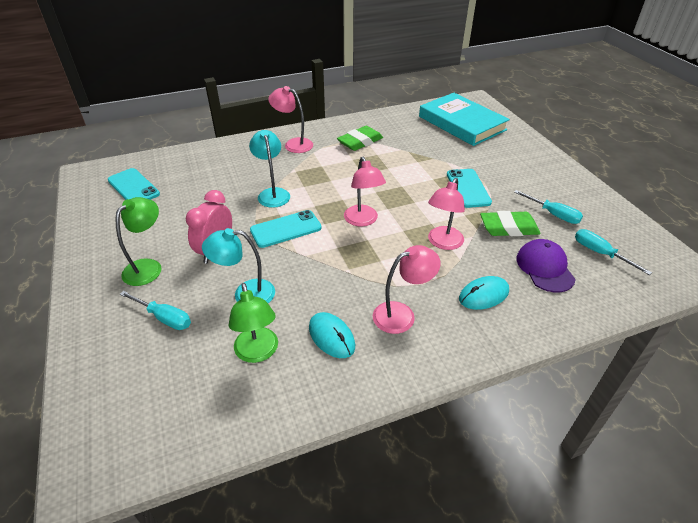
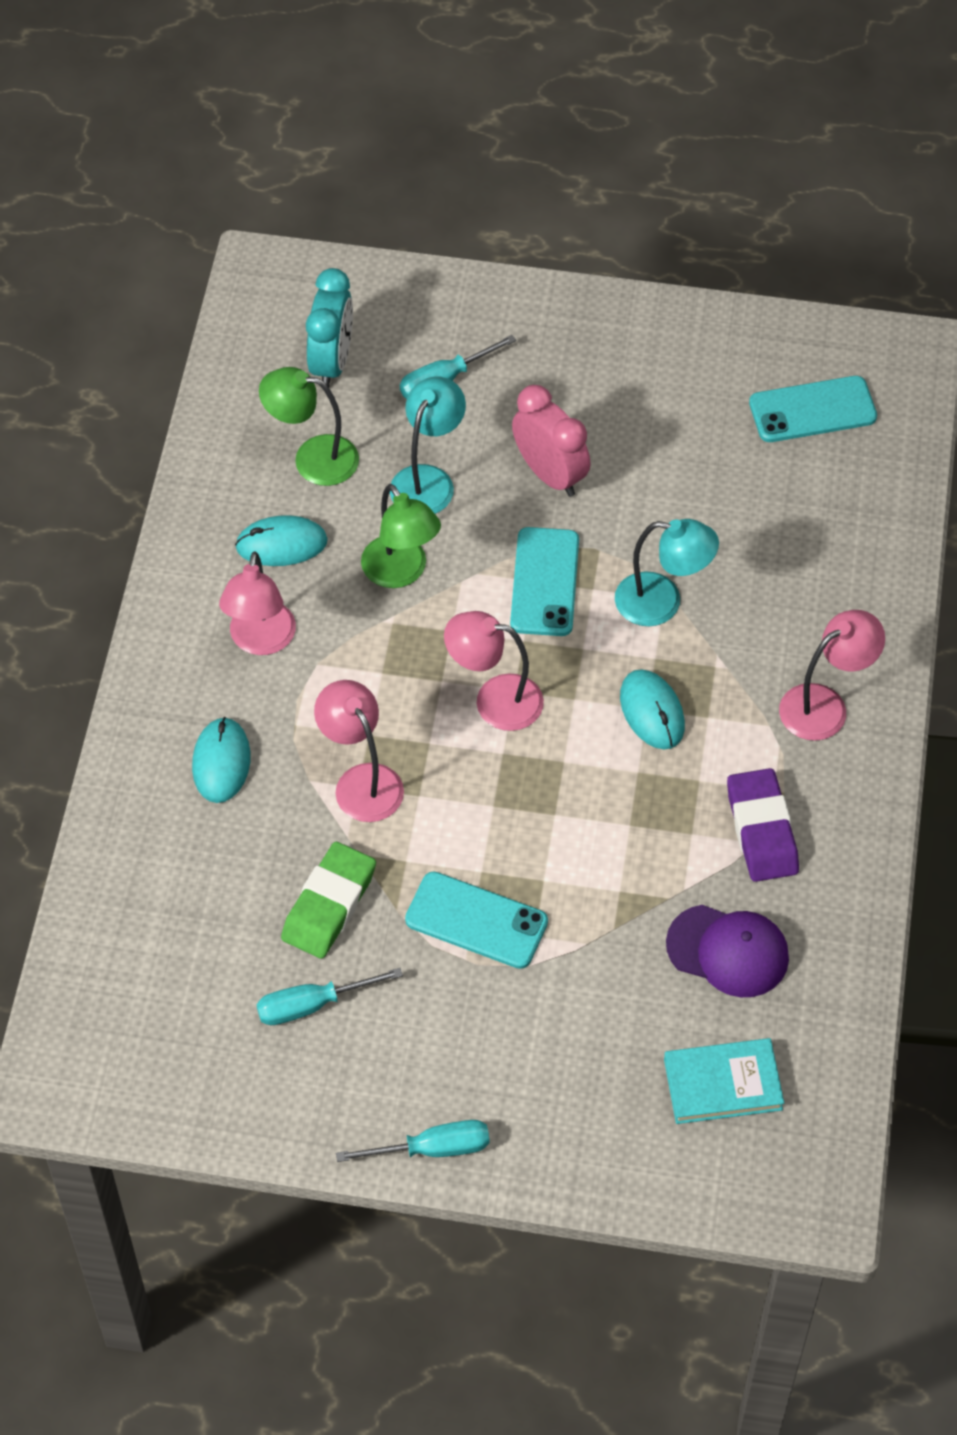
camera: 120 degrees right, 15 degrees up
(148, 267) = (566, 385): green lamp -> green lamp (401, 572)
(170, 381) = (332, 362): none -> turquoise clock
(331, 179) = (652, 711): none -> turquoise mouse
(360, 142) = (761, 830): green eraser -> purple eraser
(462, 123) = (723, 1084): turquoise book -> turquoise book, size x0.54
(544, 268) = (210, 884): purple cap -> purple cap (728, 951)
(600, 253) = (181, 993): turquoise screwdriver -> turquoise screwdriver (433, 1148)

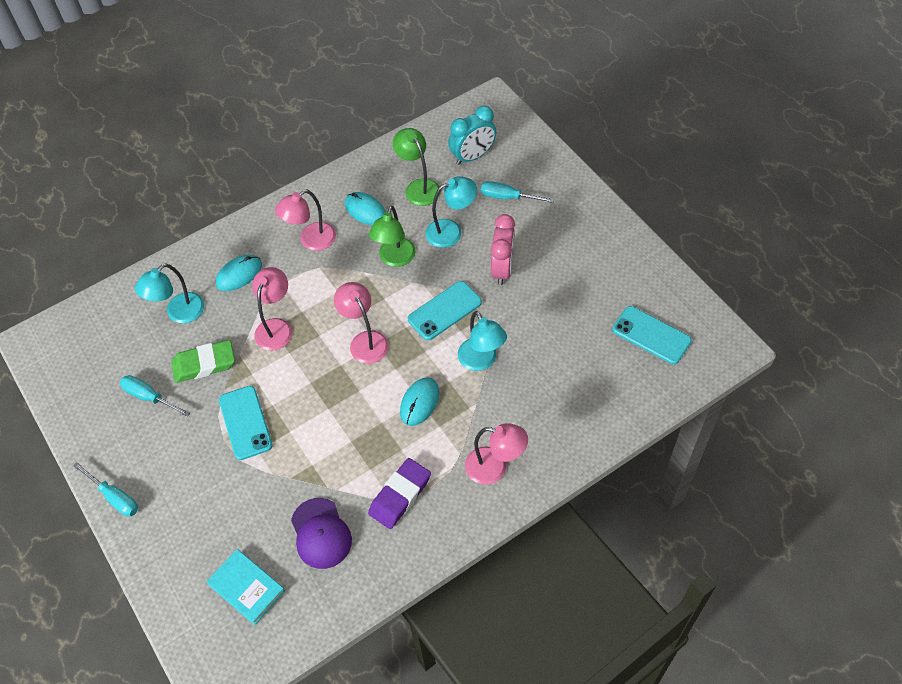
camera: 50 degrees right, 0 degrees up
(207, 877) = (179, 313): none -> turquoise lamp

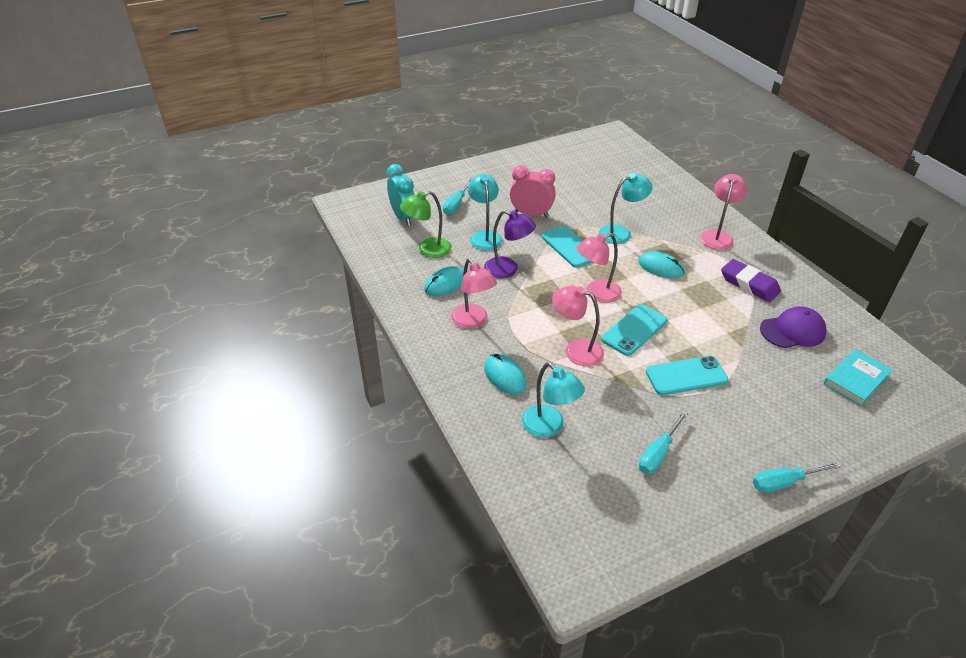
camera: 85 degrees left, 15 degrees down
(115, 497) = (784, 482): turquoise screwdriver -> turquoise screwdriver turned 150 degrees counterclockwise
(204, 364) = (617, 406): green eraser -> none
(395, 259) = (508, 270): green lamp -> purple lamp
(651, 335) = (602, 159): turquoise phone -> turquoise phone (634, 330)

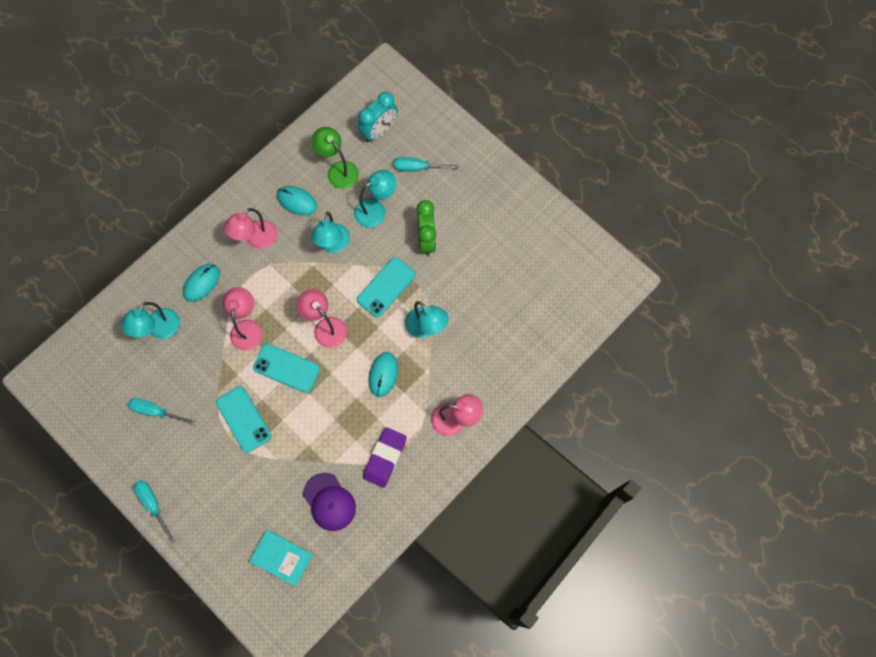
camera: 70 degrees right, 30 degrees up
(508, 270) = (333, 245): purple lamp -> turquoise lamp
(531, 214) = (426, 239): pink clock -> green clock

